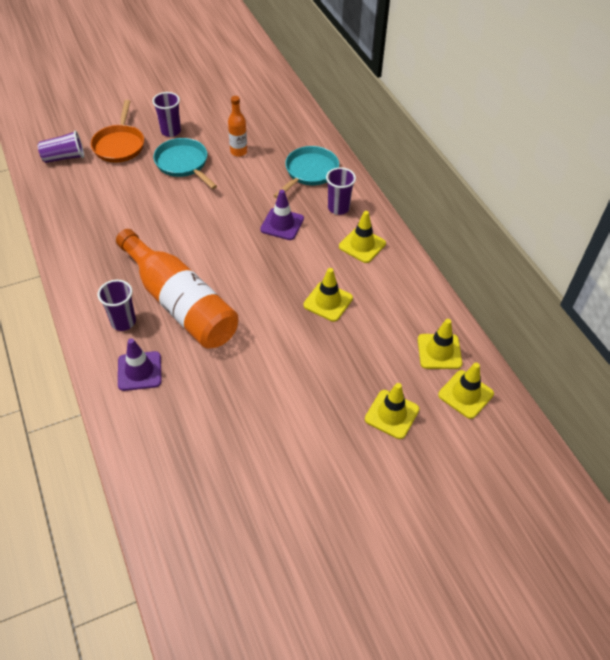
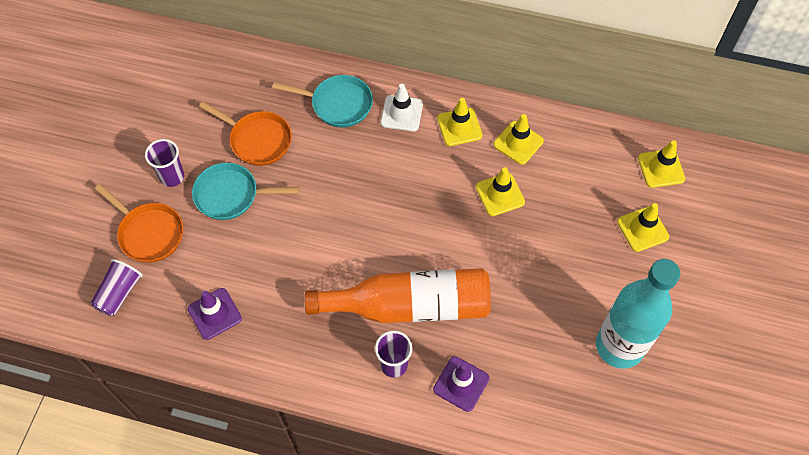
camera: 50 degrees left, 10 degrees up
(238, 152) = (257, 140): orange bottle -> orange pan
(262, 460) = (619, 346): none -> turquoise bottle
(282, 224) = (383, 168): purple traffic cone -> purple traffic cone (214, 314)
(309, 172) = (337, 104): turquoise pan -> turquoise pan turned 120 degrees clockwise
(338, 208) = (401, 113): purple cup -> white traffic cone
(439, 351) = (610, 155): yellow traffic cone -> yellow traffic cone (518, 143)

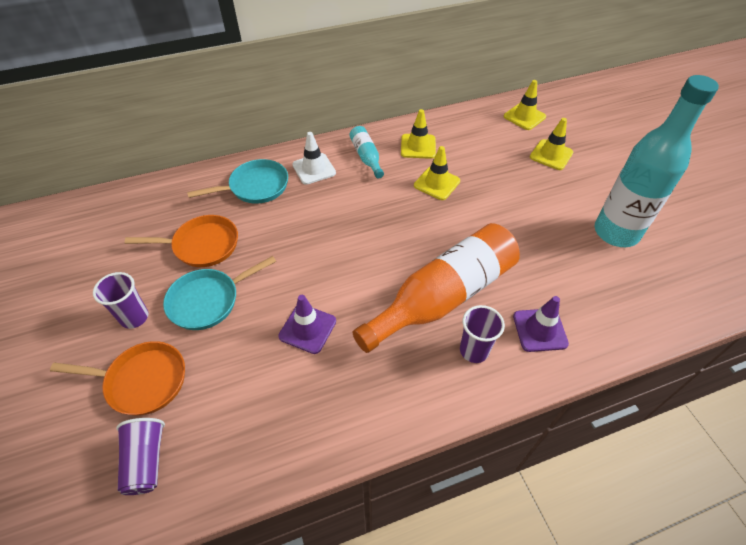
camera: 35 degrees left, 10 degrees down
(214, 314) = (270, 414): purple traffic cone -> purple traffic cone (307, 328)
(459, 127) = (366, 157): yellow traffic cone -> turquoise bottle

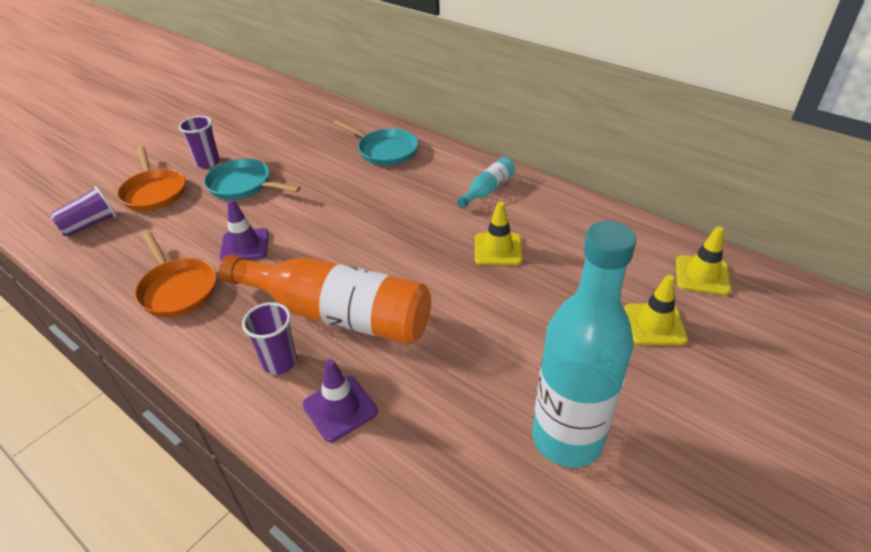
camera: 60 degrees right, 10 degrees down
(202, 245) = (297, 157): orange pan -> orange pan (177, 289)
(314, 169) = (438, 169): white traffic cone -> none
(418, 146) = (542, 215): yellow traffic cone -> none

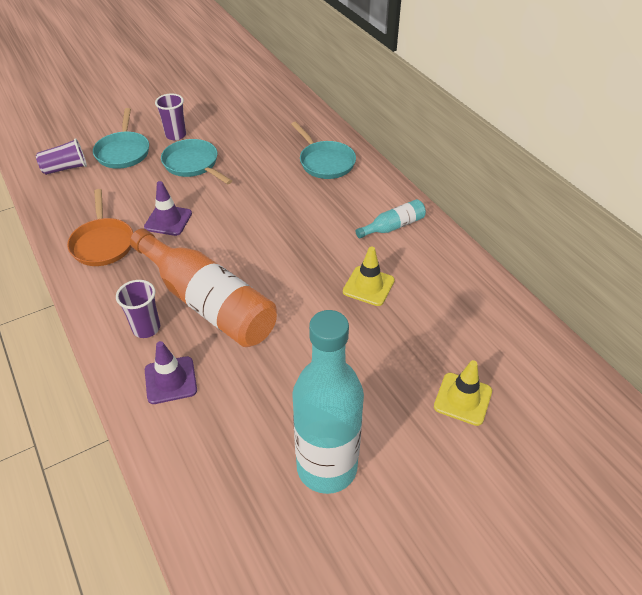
camera: 20 degrees right, 5 degrees up
(154, 192) = (123, 152): orange pan -> turquoise pan
(702, 275) = (538, 369): yellow traffic cone -> none

